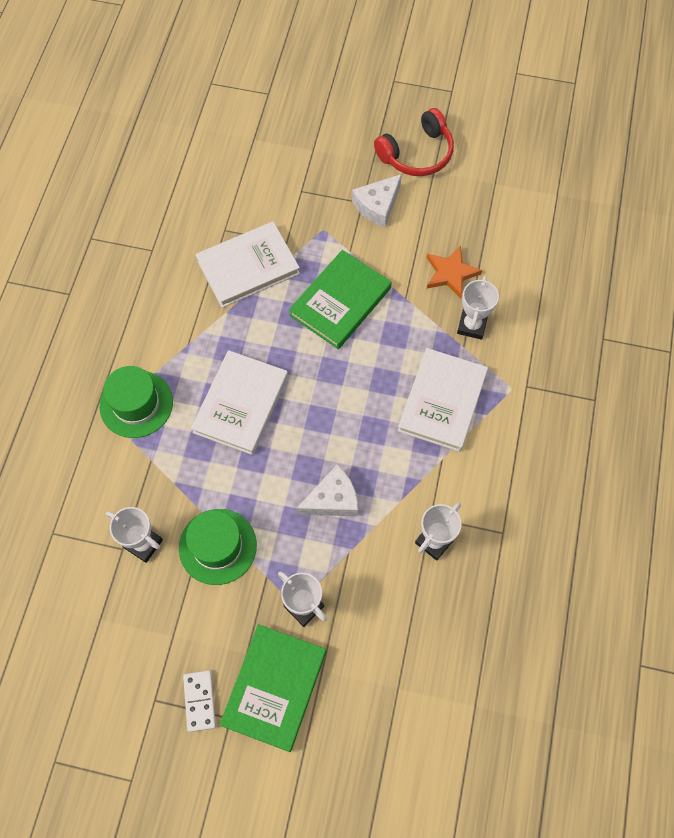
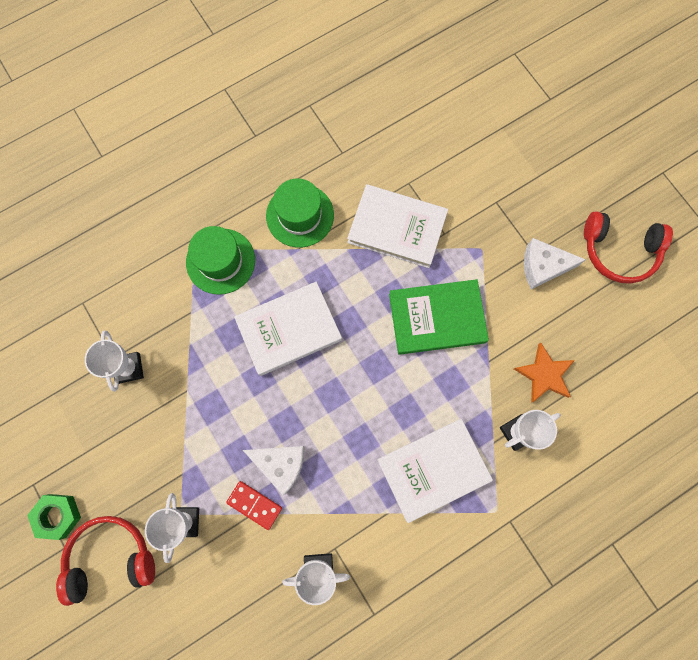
camera: 45 degrees right, 10 degrees up
(200, 701) = (58, 515): white domino -> green nut
(217, 546) = (172, 419): green hat -> green hat (300, 215)
(274, 688) = (111, 557): green book -> red headphones
(343, 545) = (254, 505): none -> red domino

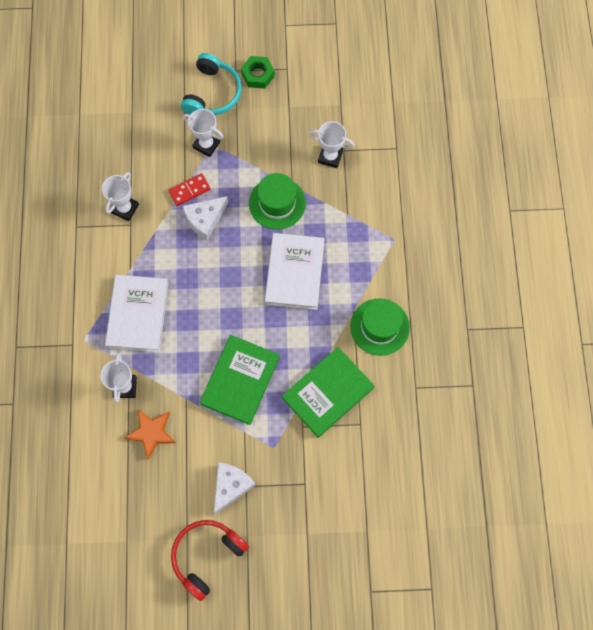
camera: 120 degrees right, 5 degrees down
(111, 557) = (212, 93): red headphones -> turquoise headphones
(220, 261) = (375, 252): green hat -> green hat (277, 203)
(397, 228) = (328, 393): white book -> green book

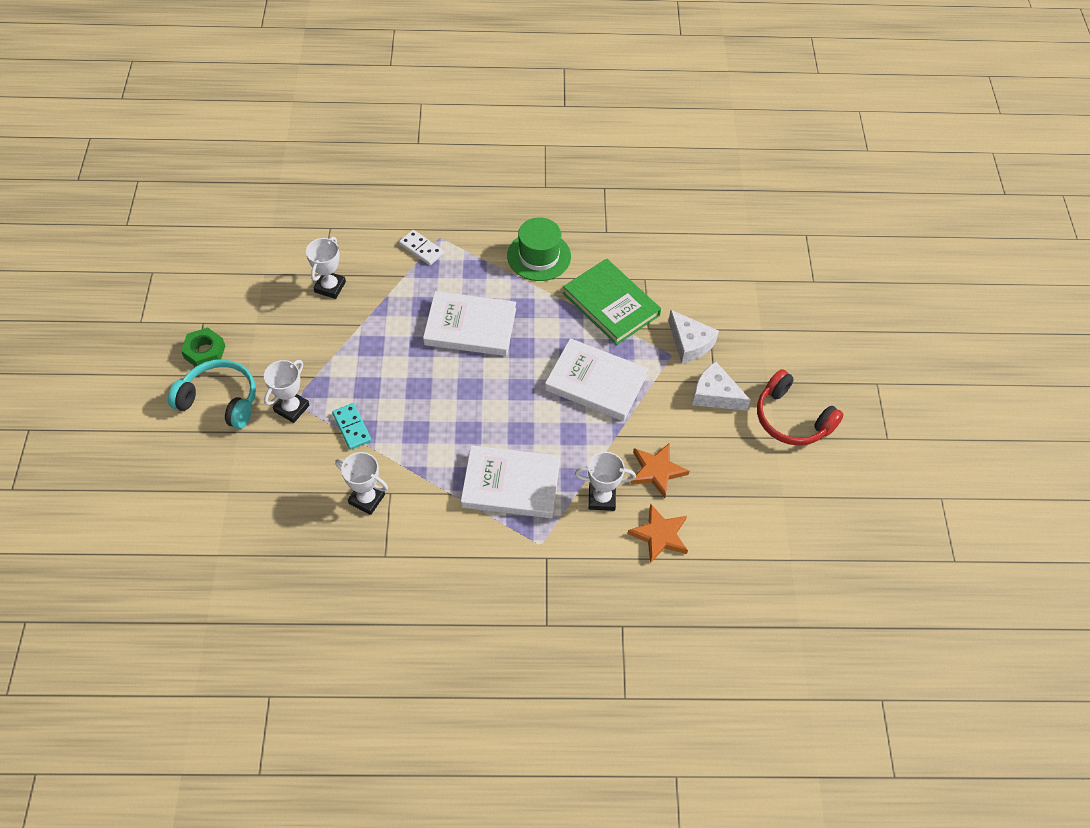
camera: 90 degrees left, 15 degrees down
(90, 434) = (659, 535): none -> orange star
(189, 190) = (352, 427): red domino -> turquoise domino
(205, 219) = (393, 412): white cheese -> white cheese (689, 343)
(240, 380) = (596, 382): green book -> white book
(277, 203) = (381, 339): green hat -> none
(379, 225) = (421, 249): none -> white domino

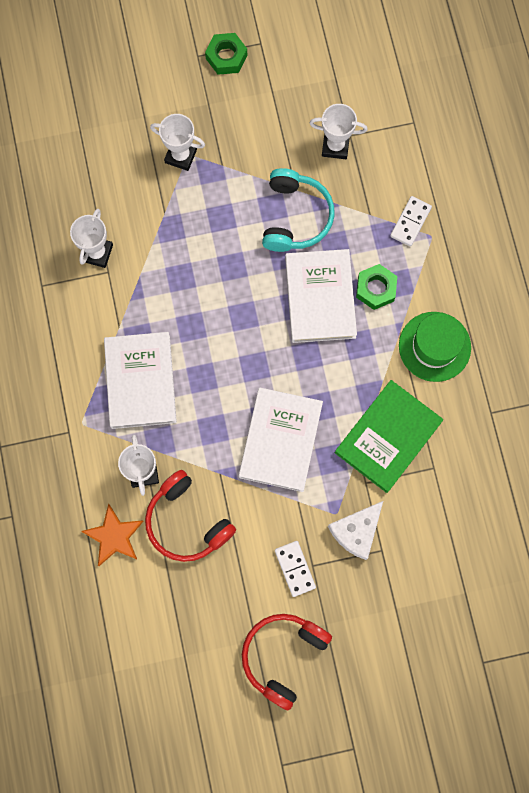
camera: 80 degrees right, 20 degrees up
(220, 400) = (175, 89): turquoise headphones -> turquoise headphones (295, 217)
(352, 427) = (171, 217): turquoise domino -> none
(475, 285) = (376, 289): none -> green nut
(657, 471) = (187, 522): orange star -> red headphones
(715, 394) = (295, 568): white cheese -> white domino

